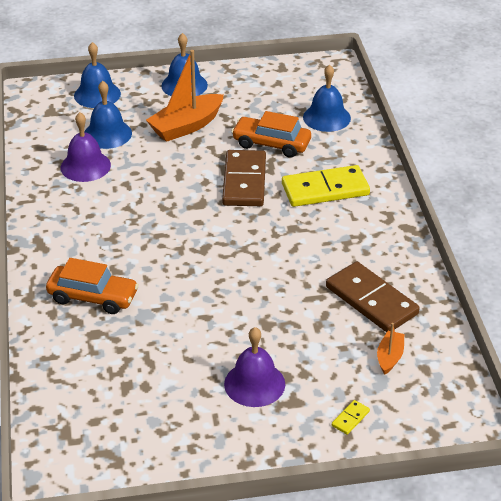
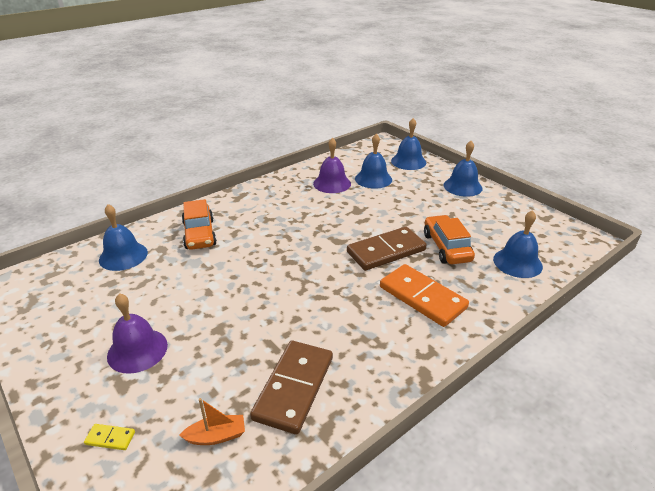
camera: 60 degrees right, 5 degrees down
(81, 367) = (123, 256): none -> blue bell
(186, 126) = (419, 203): orange boat -> none
(325, 190) = (422, 297): yellow domino -> orange domino

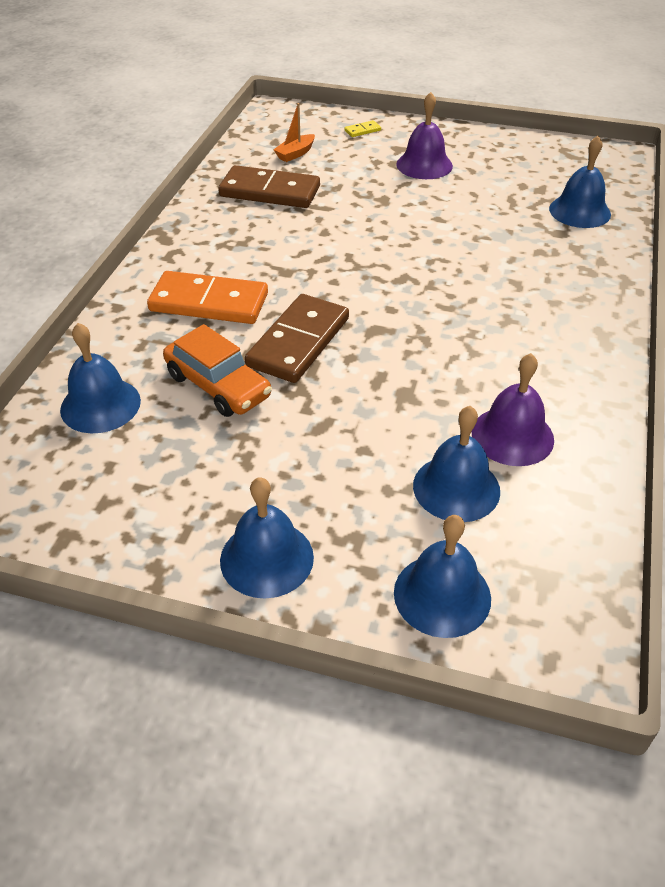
camera: 145 degrees right, 10 degrees up
(199, 234) = (551, 264): orange car -> none
(294, 388) = (270, 191): brown domino -> brown domino turned 60 degrees counterclockwise

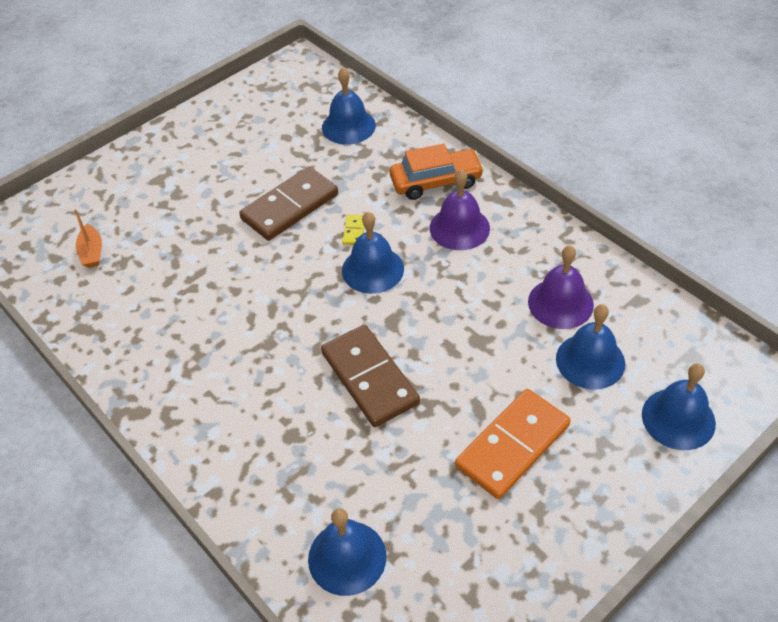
camera: 55 degrees left, 5 degrees up
(209, 302) = (266, 417): orange domino -> orange domino (512, 445)
(218, 386) = (384, 458): orange car -> orange car (436, 182)
(266, 558) = (593, 506): blue bell -> blue bell (372, 269)
(270, 191) = (136, 299): brown domino -> brown domino (290, 206)
(362, 130) = (103, 188): yellow domino -> yellow domino (354, 231)
(424, 165) = (199, 177): purple bell -> purple bell (459, 228)

